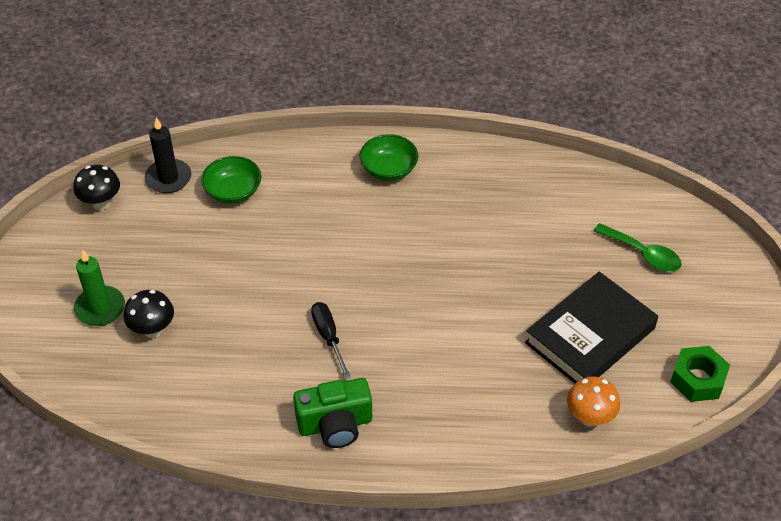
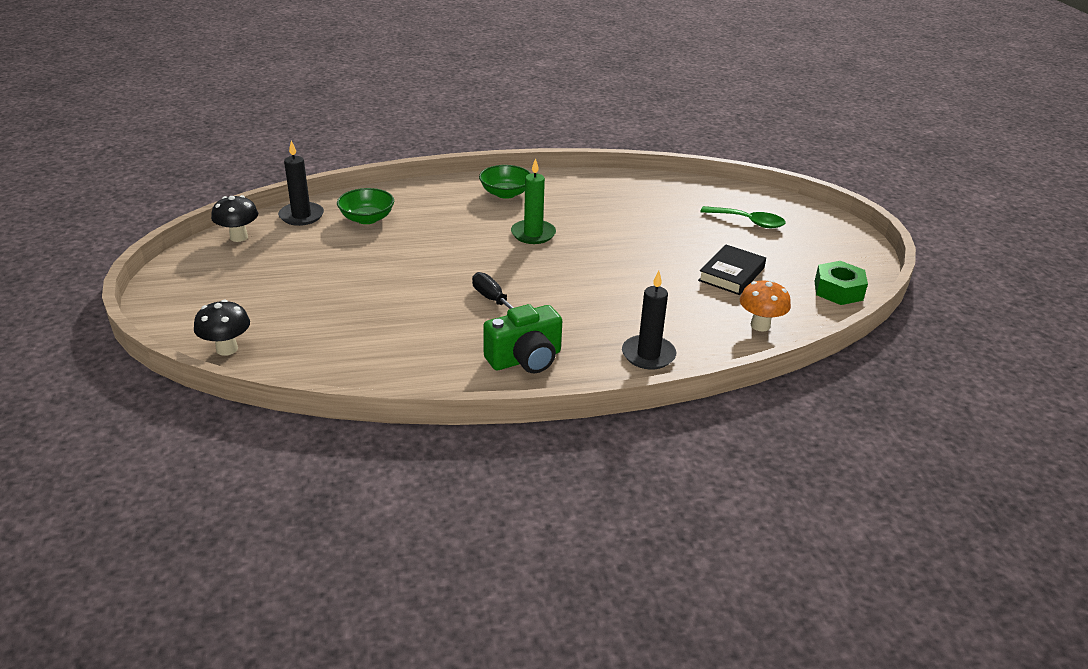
camera: 15 degrees left, 15 degrees down
(100, 308) = (256, 306): green candle -> green candle (533, 234)
(153, 330) = (316, 315): black mushroom -> black mushroom (227, 349)
(458, 440) = (648, 355): none -> black candle
(590, 335) = (731, 274): black book -> black book, size x0.62

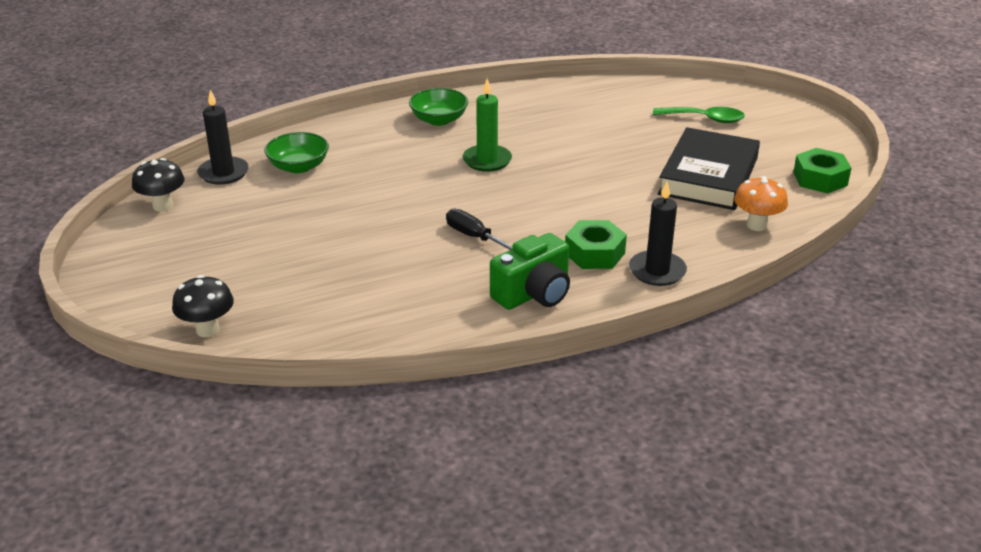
camera: 10 degrees left, 0 degrees up
(596, 330) = (594, 253): none -> green nut
(731, 274) = (708, 176): black book -> black book, size x1.62

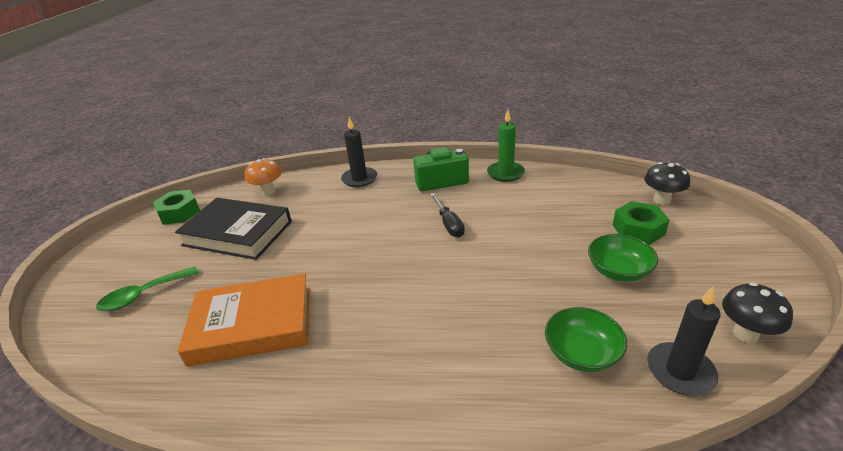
camera: 150 degrees left, 0 degrees up
(439, 120) = (379, 390): green bowl -> green bowl (618, 271)
(487, 160) = (380, 300): green candle -> green candle (505, 173)
(577, 125) = (252, 325): none -> orange book
(594, 253) = (382, 196): green nut -> green nut (638, 229)
(705, 119) = (143, 295): green spoon -> green spoon turned 75 degrees counterclockwise
(708, 176) = (238, 233): black book -> black book turned 60 degrees clockwise

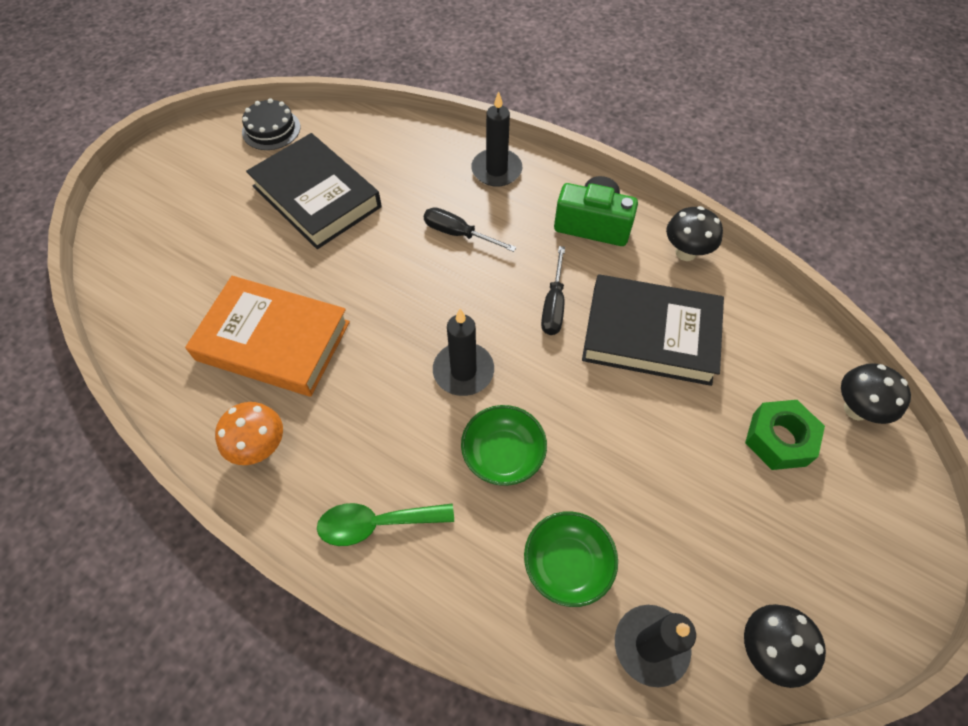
camera: 25 degrees right, 25 degrees up
(143, 295) = (192, 243): green spoon -> green spoon (376, 524)
(179, 213) = (271, 129): green nut -> black cake
(268, 192) = (380, 141): orange mushroom -> orange mushroom (260, 447)
(357, 215) = (458, 234): none -> black screwdriver
(416, 280) = (463, 371): none -> black candle
(505, 173) = (685, 252): green candle -> black mushroom
(520, 214) = (650, 334): none -> black book
(618, 271) = (698, 486): green bowl -> green bowl (503, 454)

